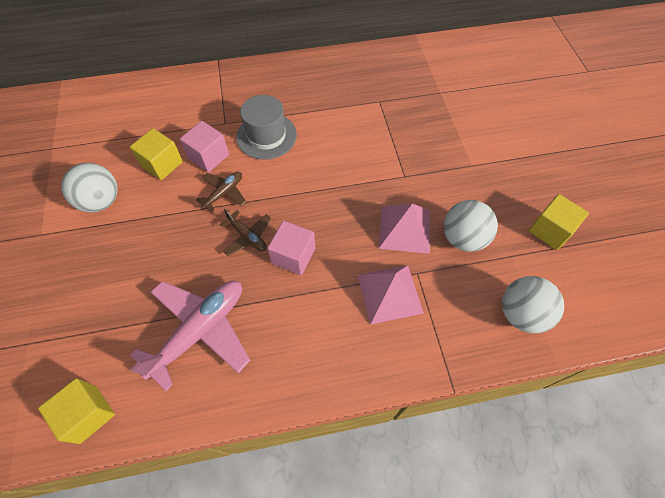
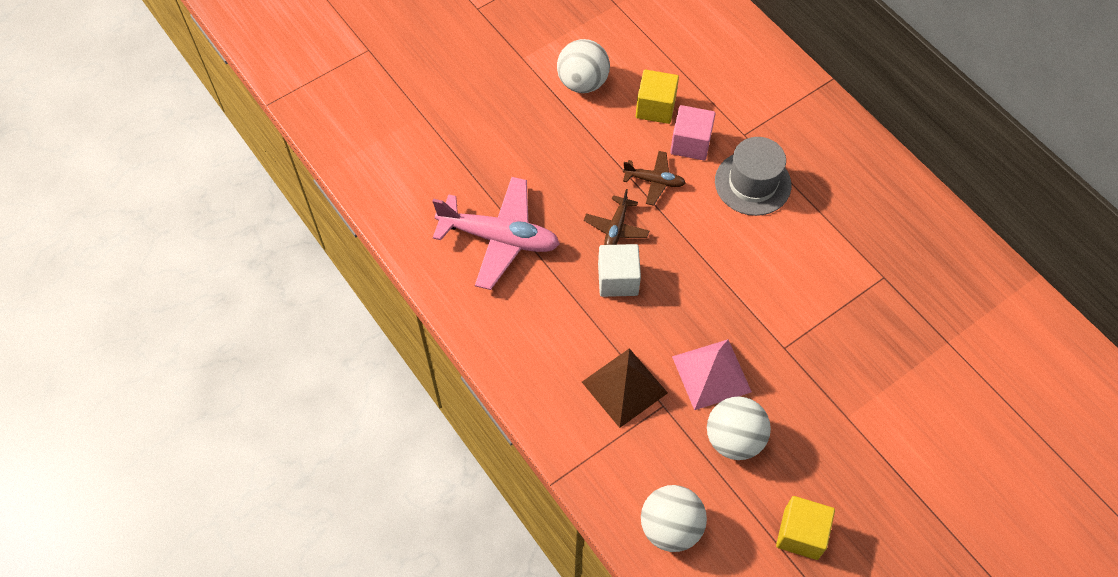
camera: 65 degrees right, 0 degrees up
(88, 414) = (390, 195): yellow cube -> none
(293, 256) = (618, 279): pink cube -> white cube
(390, 293) = (624, 387): pink pyramid -> brown pyramid

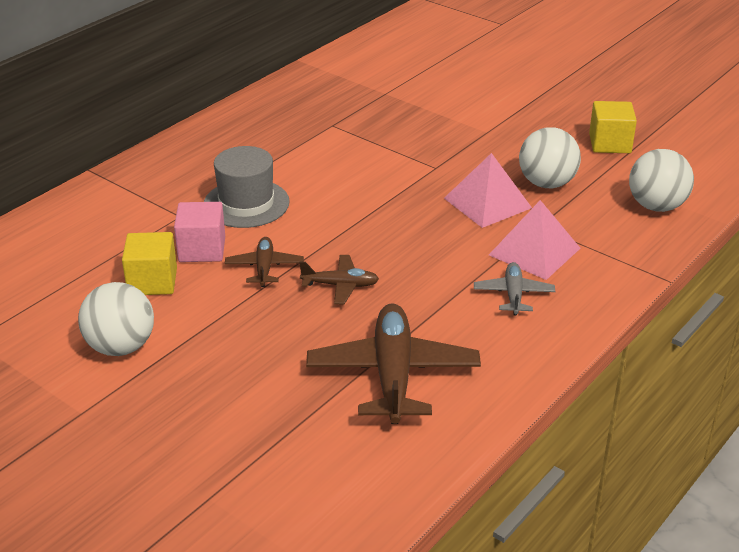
camera: 105 degrees left, 25 degrees down
(499, 238) = (393, 374): pink plane -> brown plane
(568, 349) = (513, 295): none -> grey plane
(618, 279) = (408, 274): white cube -> none
(624, 387) = (534, 251): brown pyramid -> pink pyramid

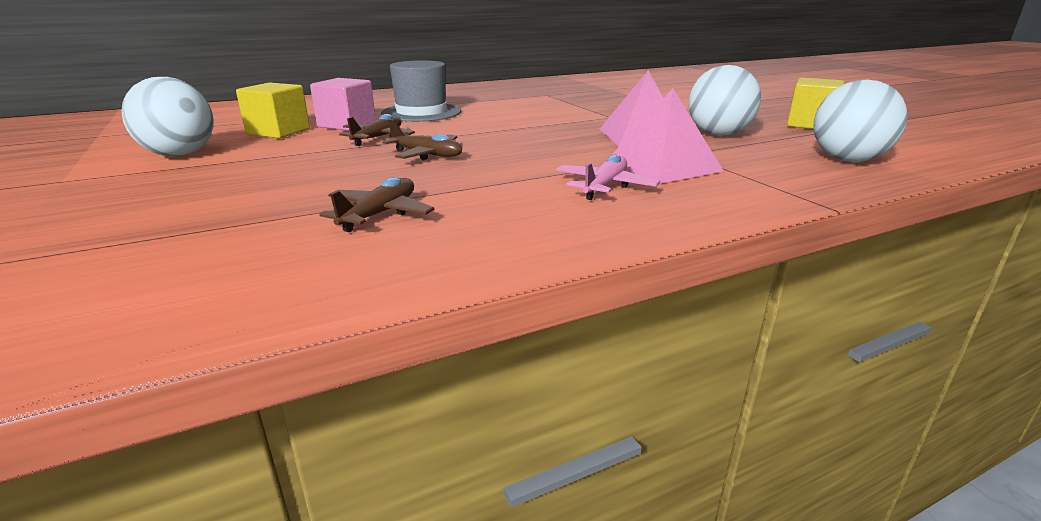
camera: 25 degrees right, 10 degrees down
(393, 374) = (379, 214): brown plane -> brown plane, size x0.51
(513, 295) = (605, 187): grey plane -> pink plane

